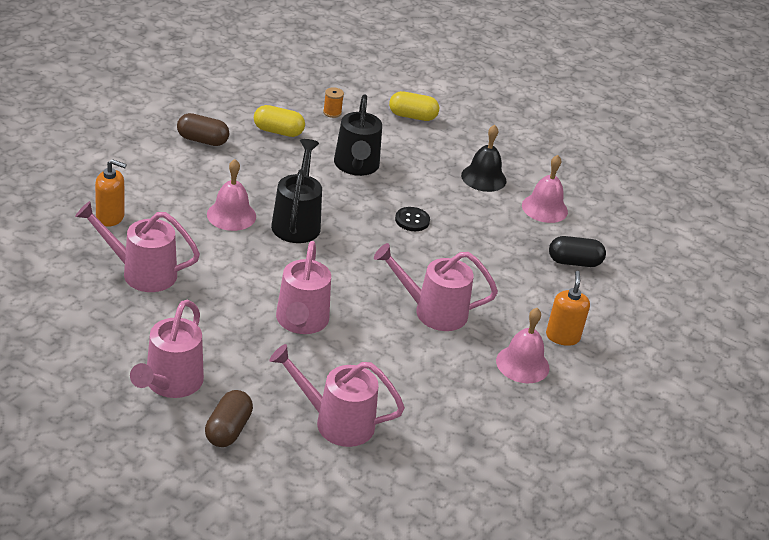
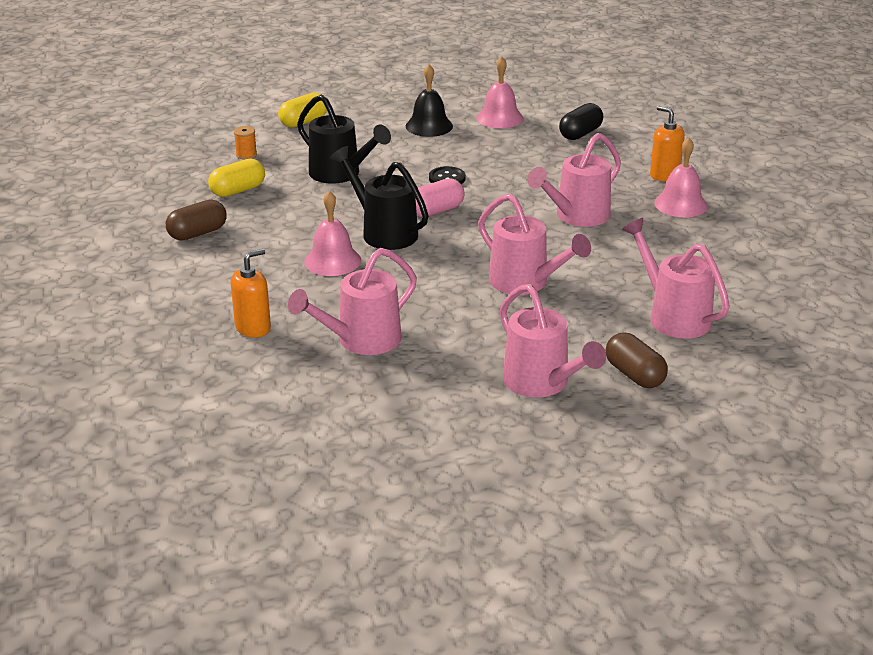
camera: 45 degrees left, 5 degrees down
(336, 422) = (673, 316): pink watering can -> pink watering can turned 90 degrees clockwise
(356, 235) = (436, 211): none -> pink capsule

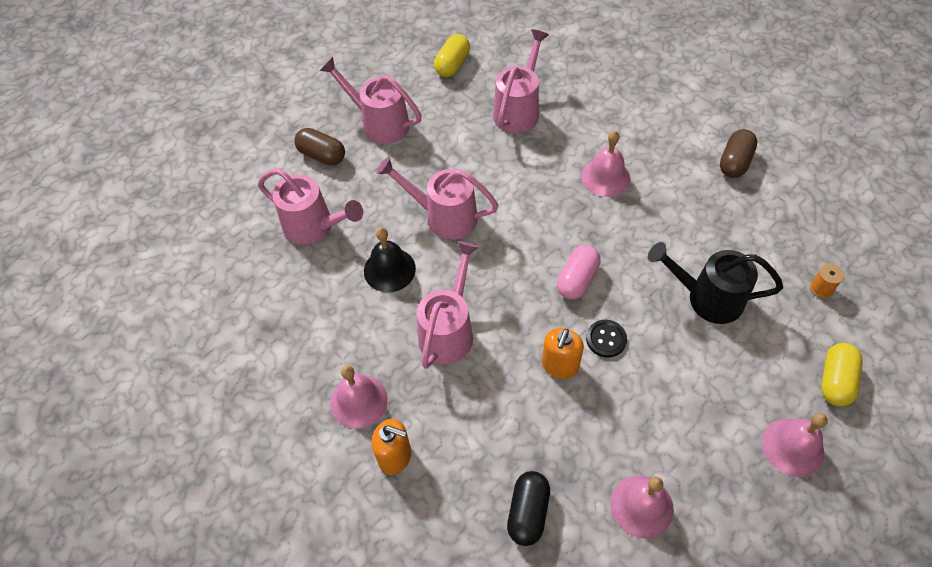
camera: 155 degrees right, 25 degrees up
(238, 190) = (766, 230): yellow capsule -> yellow capsule (452, 65)
(253, 328) = (597, 91): orange soap dispenser -> orange soap dispenser (560, 365)
(372, 110) = (792, 447): none -> pink bell
(383, 232) = (597, 229): black watering can -> none
(429, 126) = (703, 441): black bell -> black bell (389, 269)

